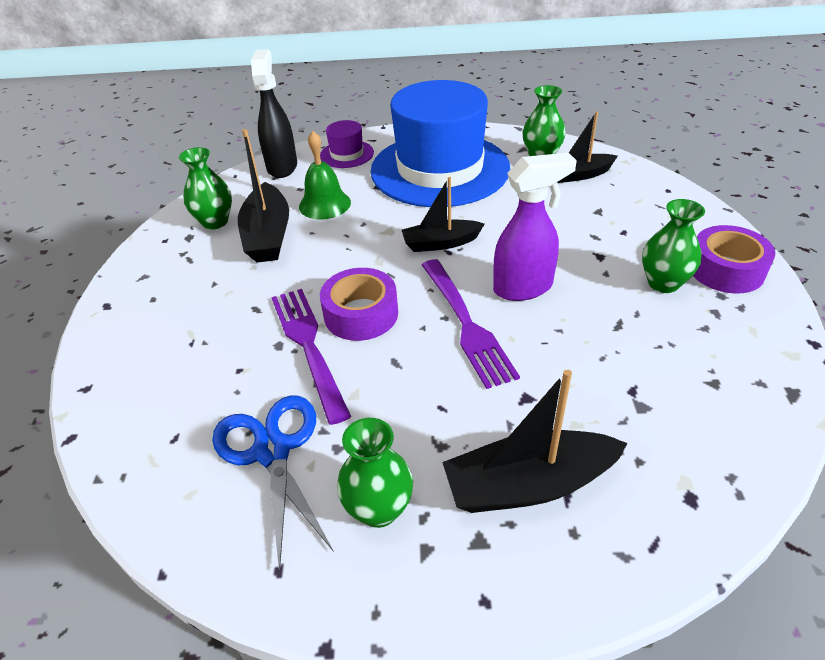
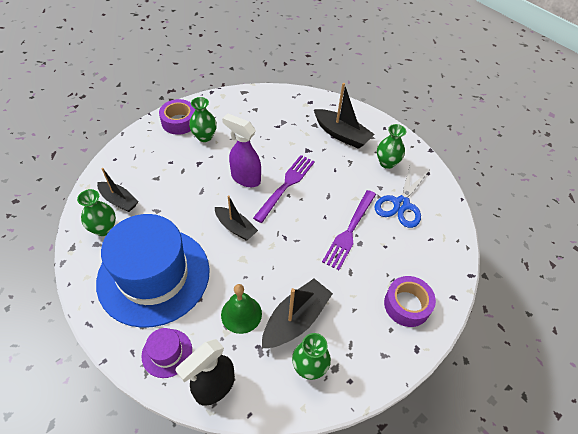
camera: 135 degrees left, 10 degrees up
(361, 314) = (314, 226): purple tape -> purple tape (407, 305)

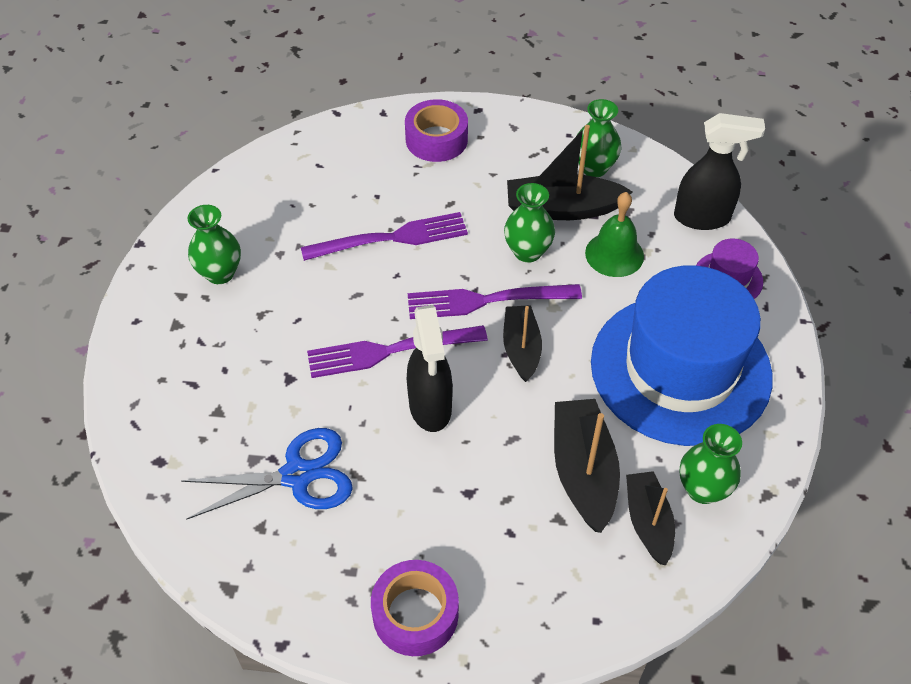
camera: 130 degrees left, 0 degrees up
(204, 137) = (407, 539): green vase -> green vase (527, 252)
(245, 178) = (430, 407): purple spray bottle -> black spray bottle
(274, 237) = (486, 300): none -> purple fork
(341, 134) = (208, 362): black boat -> black boat (583, 472)
(401, 204) = (289, 217): blue scissors -> blue scissors (297, 475)

